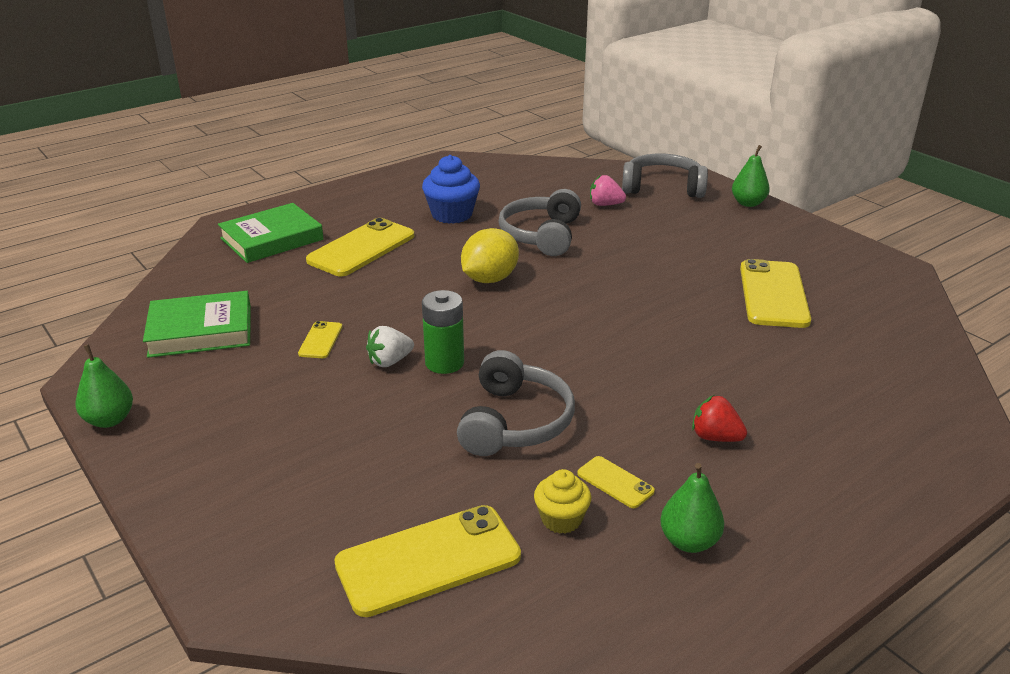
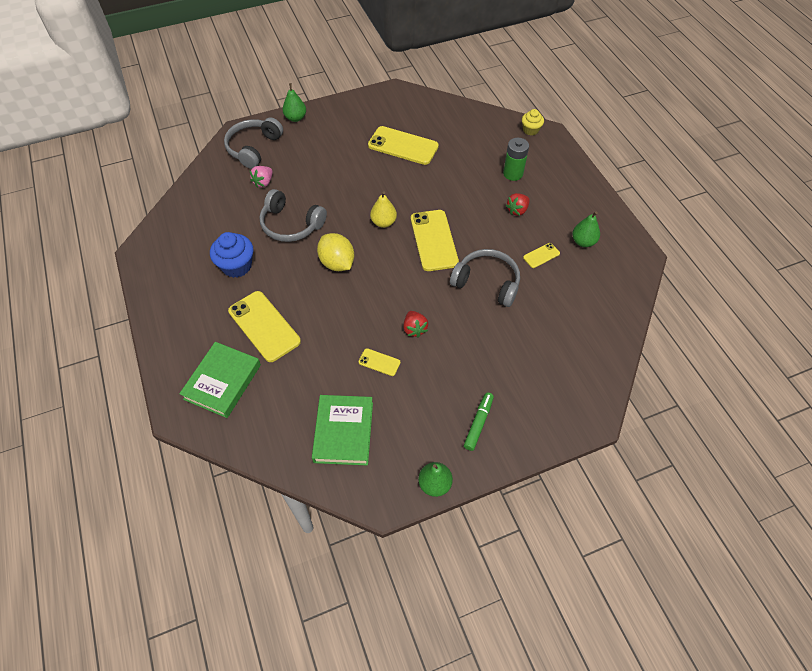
camera: 75 degrees left, 25 degrees up
(216, 449) = (478, 423): none -> green marker
(272, 239) = (222, 382): green book -> green book turned 45 degrees clockwise
(389, 361) = (414, 329): white strawberry -> red strawberry
(428, 560) = (581, 336): yellow phone -> yellow phone (434, 240)
(444, 363) = (424, 303): green battery -> green battery (513, 174)
(561, 519) = (562, 281): yellow cupcake -> yellow cupcake (530, 130)
(591, 303) = (383, 222): none -> yellow pear

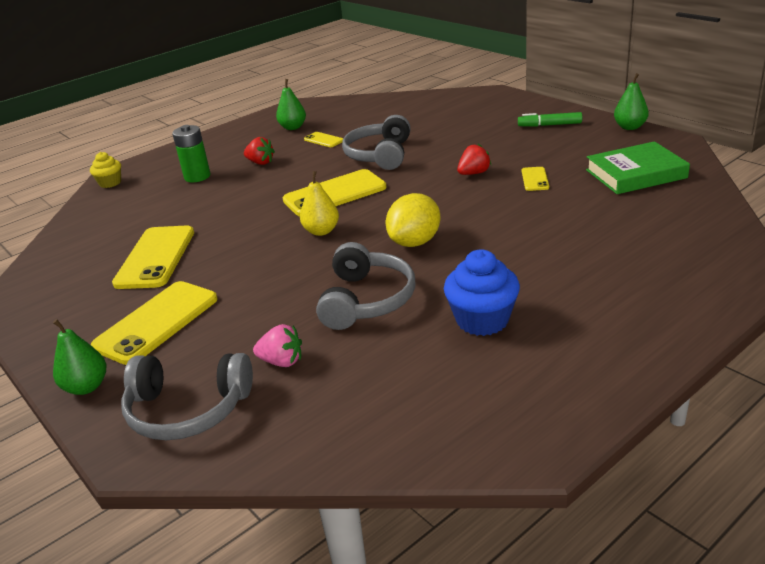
camera: 105 degrees left, 25 degrees down
(222, 382) = (672, 259): green book -> none
(264, 326) = (562, 260): yellow phone -> yellow phone (157, 322)

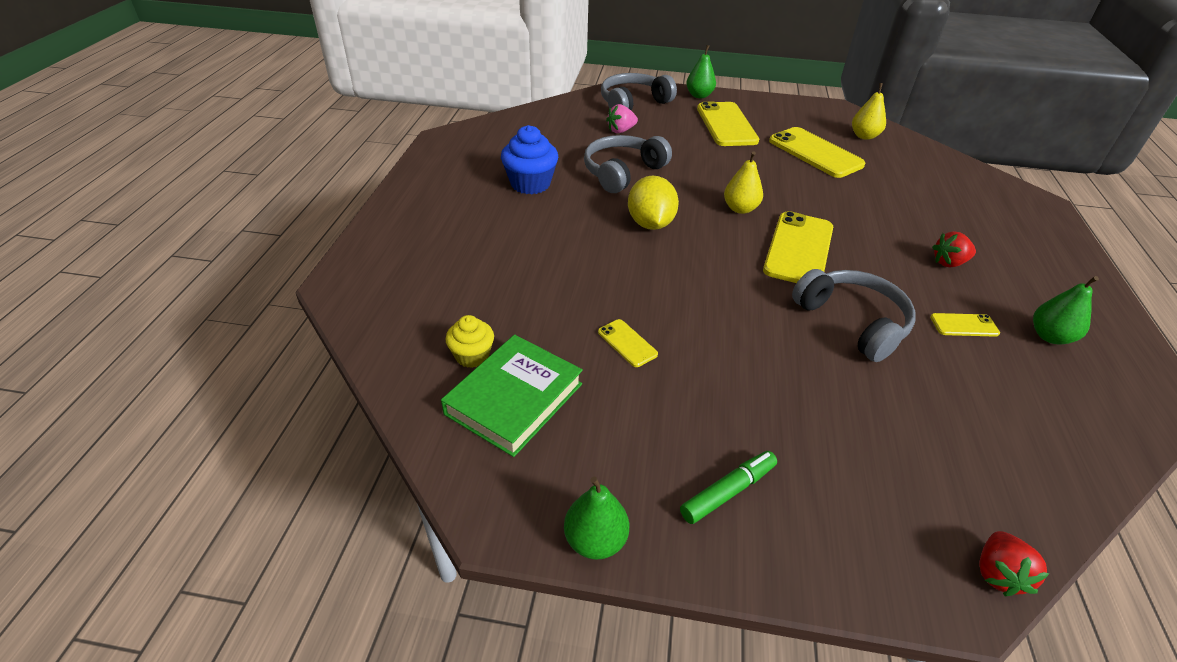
camera: 135 degrees right, 10 degrees up
(75, 259) = (864, 136): none -> yellow pear
(110, 183) = (1014, 192): yellow cupcake -> yellow cupcake (472, 356)
(197, 177) = (962, 224): green battery -> none
(366, 300) = (622, 172): grey headphones -> grey headphones turned 75 degrees clockwise
(474, 173) = (705, 328): red strawberry -> red strawberry (998, 574)

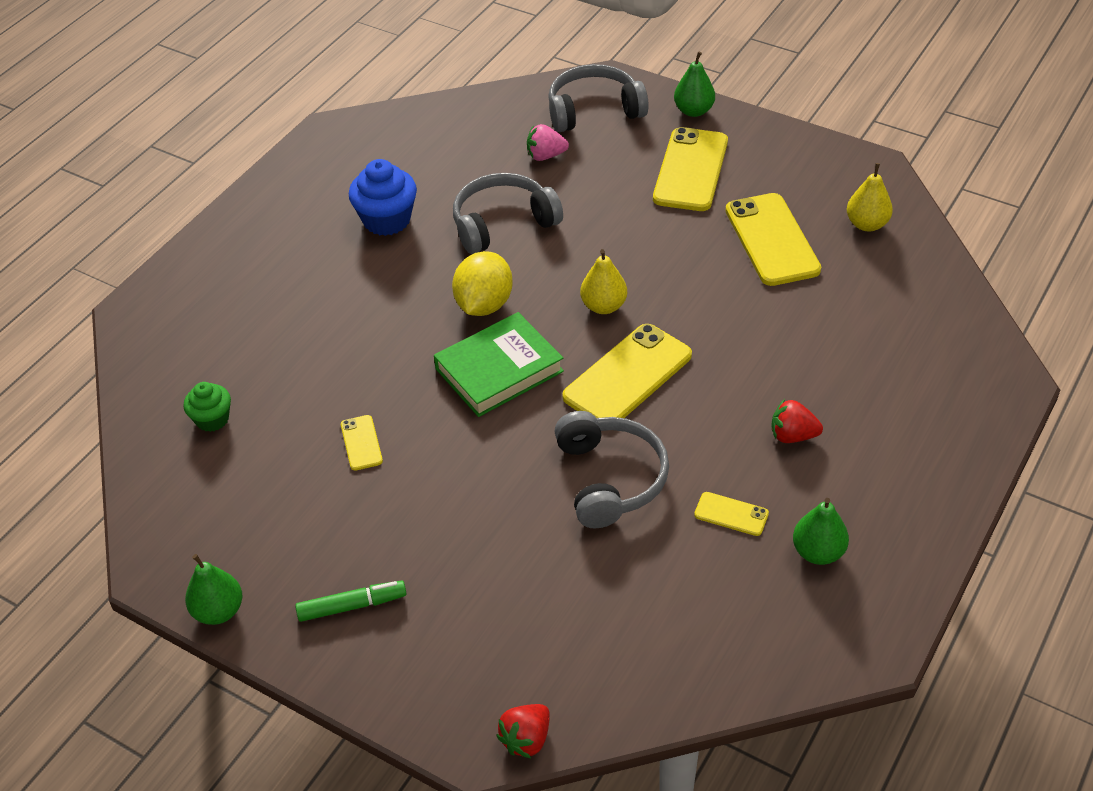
camera: 25 degrees right, 5 degrees up
(472, 356) = (212, 419): yellow cupcake -> green cupcake
(514, 399) = (225, 472): green book -> green book (499, 370)

